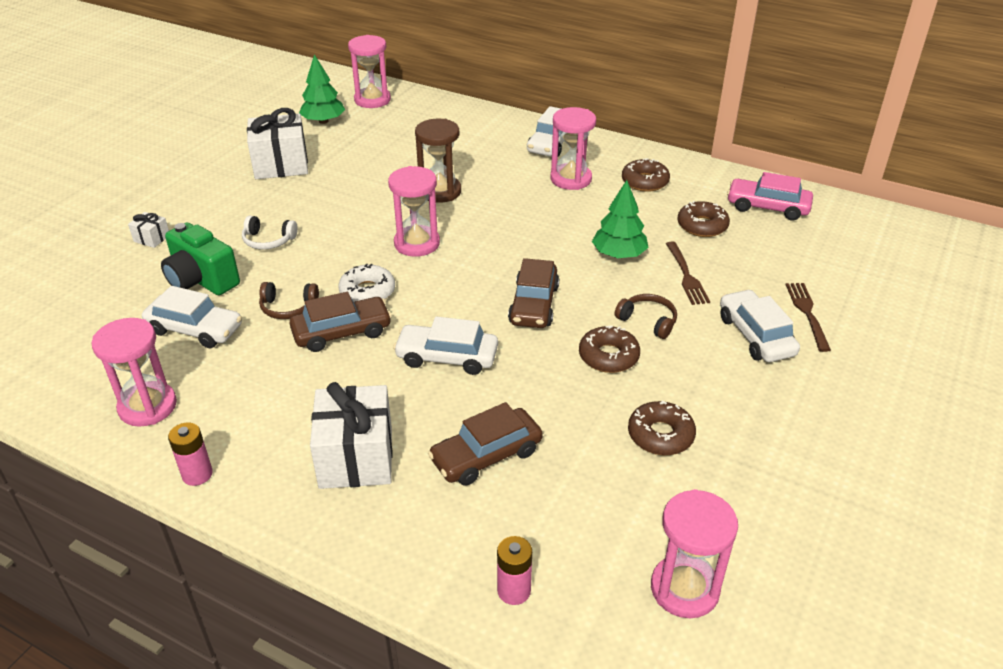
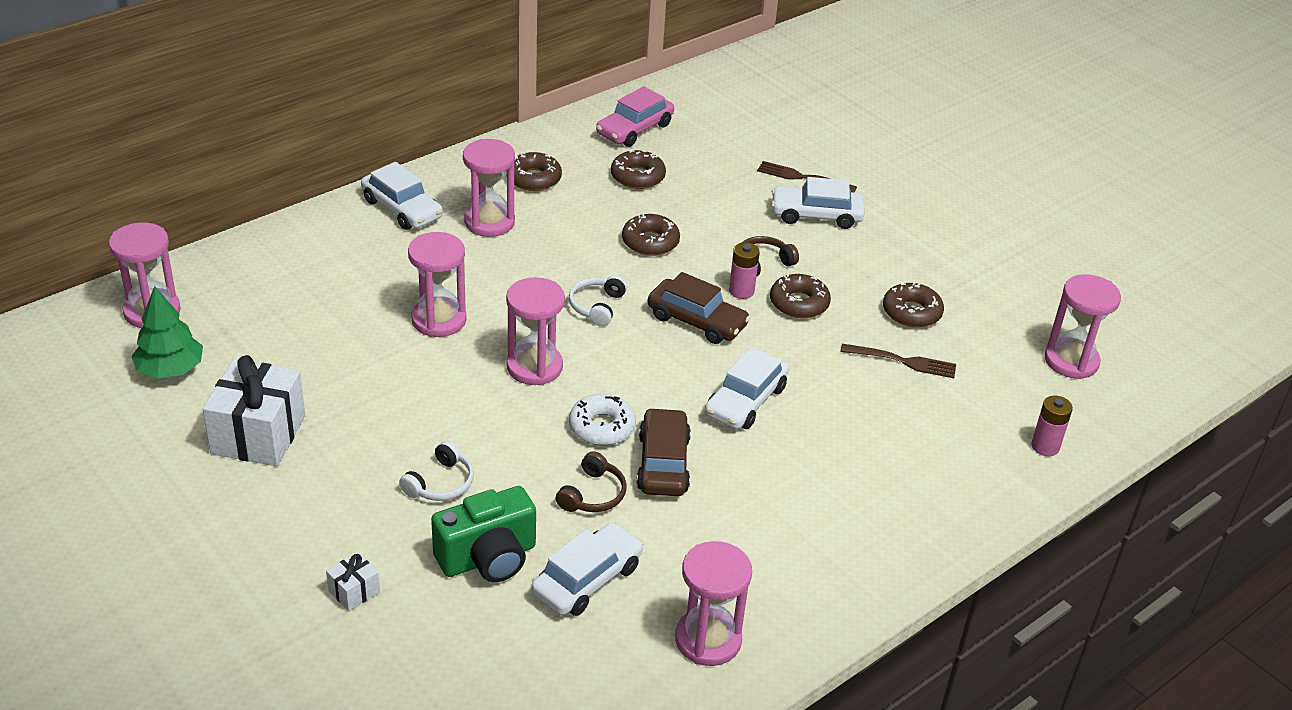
camera: 70 degrees left, 0 degrees up
(197, 474) = (833, 615): pink battery -> pink battery (741, 291)
(356, 457) = (858, 498): white gift -> none
(440, 191) = (439, 320): brown hourglass -> pink hourglass
(486, 455) = (892, 416): brown car -> none
(511, 251) = (597, 306): none -> white headphones
(619, 254) = (650, 242): green tree -> brown donut
(686, 275) = (709, 217): brown fork -> brown fork (902, 361)

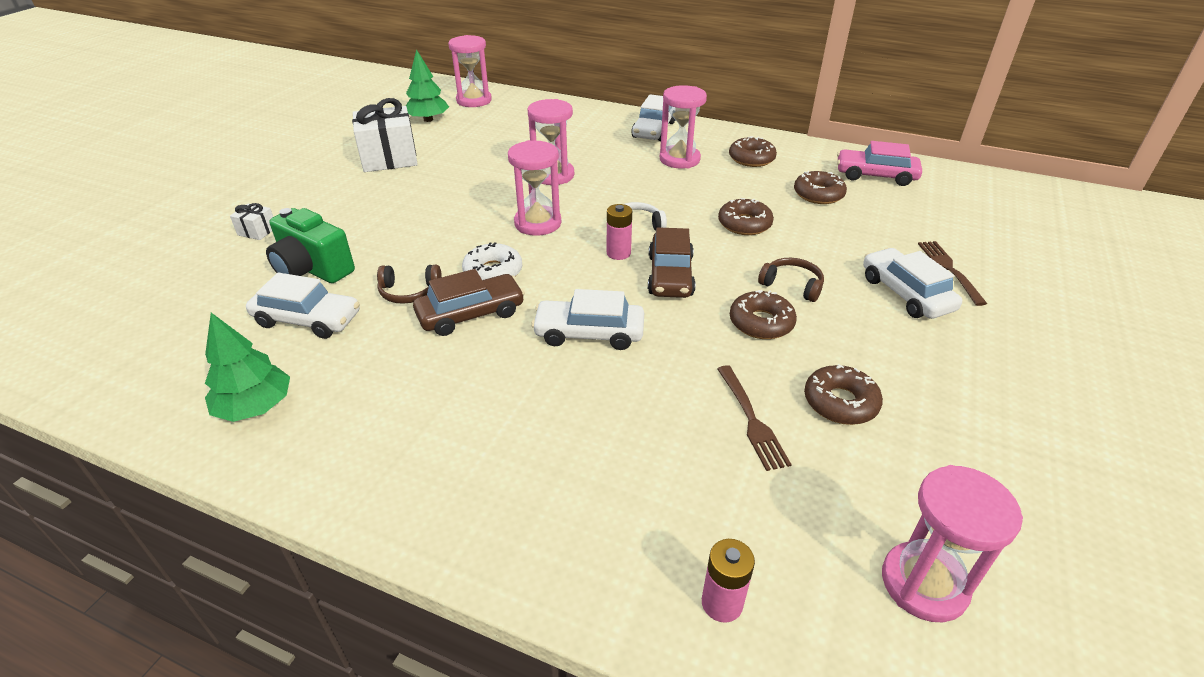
camera: 65 degrees right, 0 degrees up
(440, 483) = (382, 227): white headphones -> none
(708, 640) = (255, 407): pink hourglass -> green tree
(741, 291) = (738, 286): pink battery -> pink battery (618, 253)

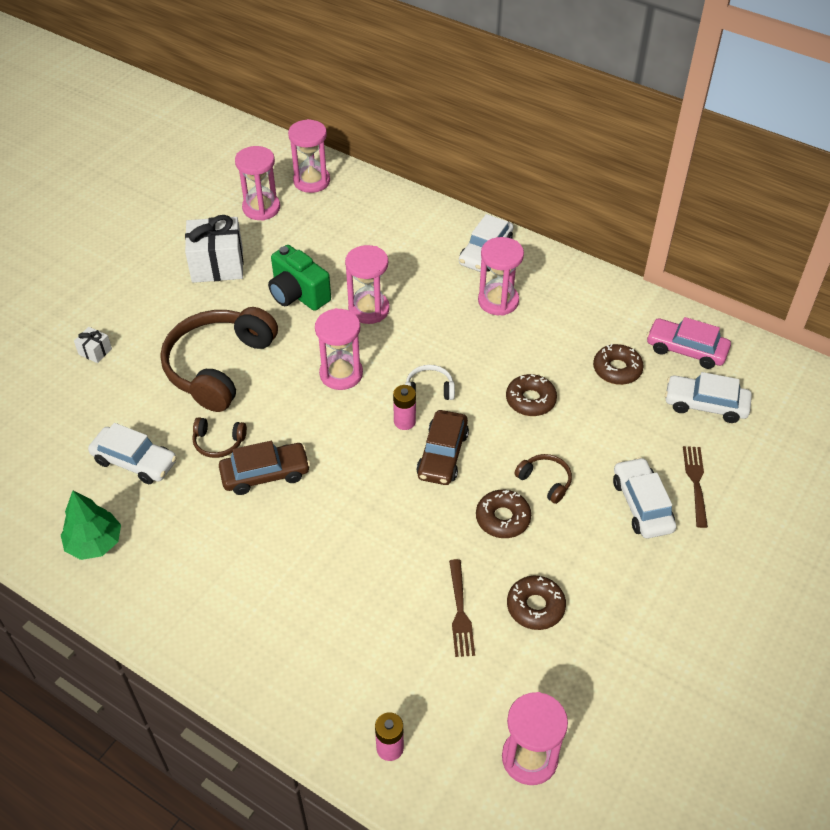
camera: 10 degrees right, 10 degrees up
(313, 269) = (141, 405): green camera -> green camera (298, 294)
(401, 230) = (219, 366): none -> brown headphones
(428, 120) = (261, 208): green tree -> pink hourglass
(493, 272) = (291, 429): white donut -> none
(589, 333) = (357, 509): white car -> white car (705, 405)
(751, 159) = (570, 309): brown donut -> none

